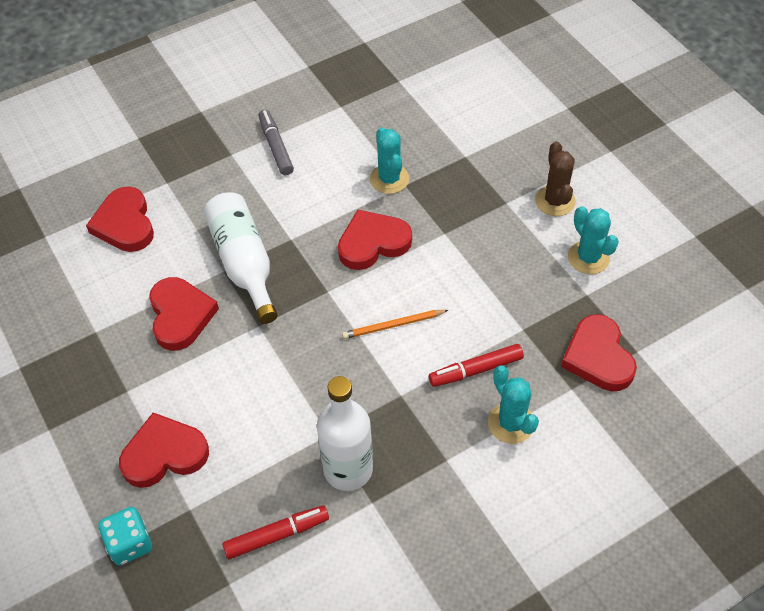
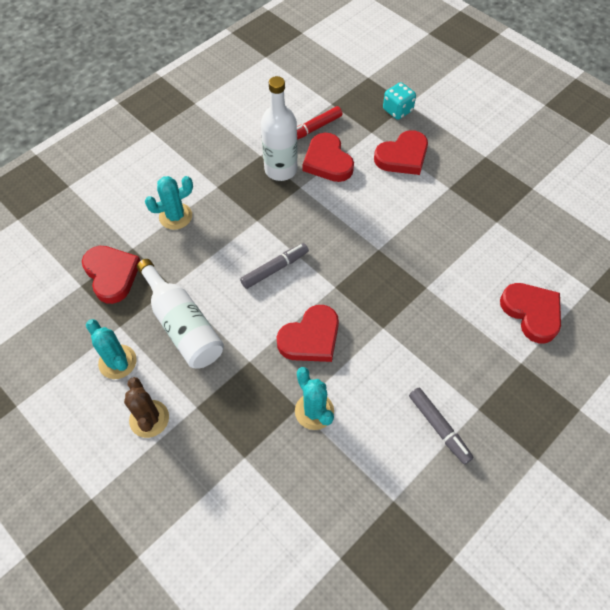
camera: 165 degrees right, 5 degrees up
(180, 316) = (441, 245): red heart -> red heart (327, 161)
(244, 263) = (413, 297): white bottle -> white bottle (183, 325)
(393, 325) = (275, 269): orange pencil -> grey marker
(476, 370) = (205, 247): red marker -> none
(511, 423) = (175, 216): turquoise cactus -> turquoise cactus turned 75 degrees counterclockwise

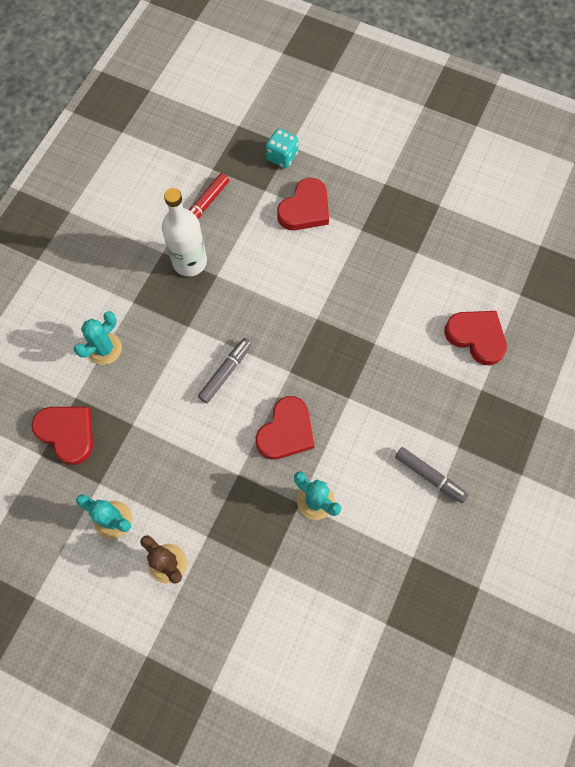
camera: 20 degrees left, 10 degrees up
(183, 325) = (160, 461): white bottle -> none
(327, 161) = (233, 238): red heart -> none

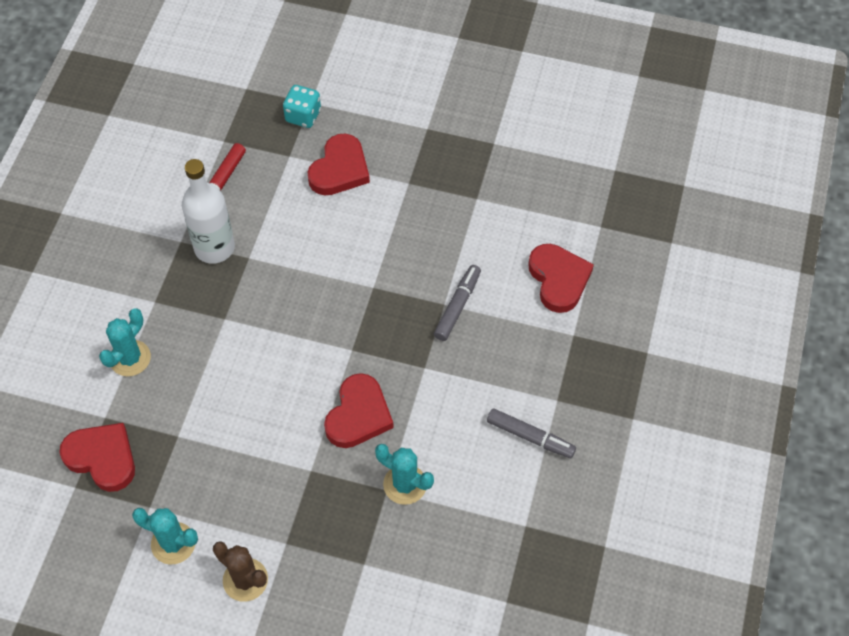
camera: 10 degrees left, 10 degrees down
(225, 372) = (277, 362): grey marker -> grey marker (457, 306)
(476, 337) = (558, 279): red heart -> red heart turned 45 degrees clockwise

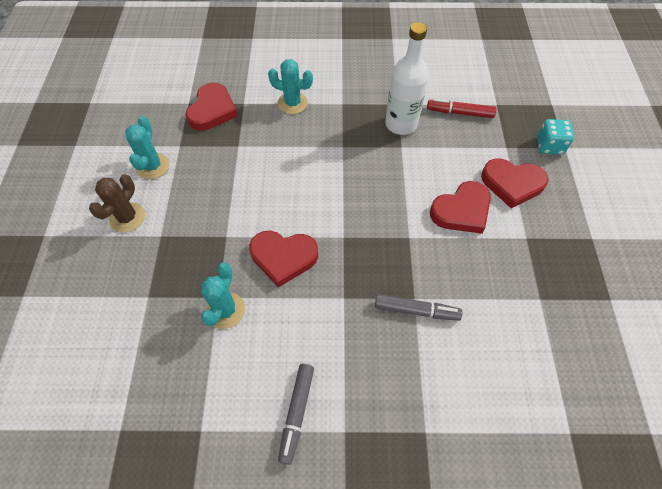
camera: 75 degrees right, 0 degrees up
(558, 279) = (484, 401): red heart -> red heart (461, 211)

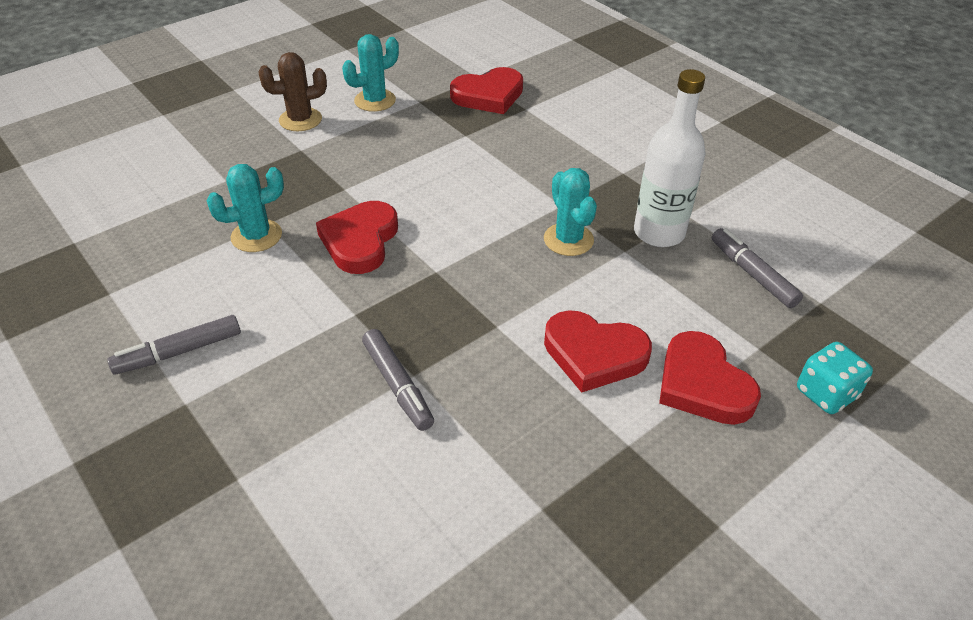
camera: 50 degrees right, 15 degrees down
(283, 257) = (360, 241): red heart -> red heart turned 45 degrees clockwise
(292, 103) = (572, 138): turquoise cactus -> turquoise cactus (568, 240)
(460, 113) = (752, 274): red marker -> grey marker

